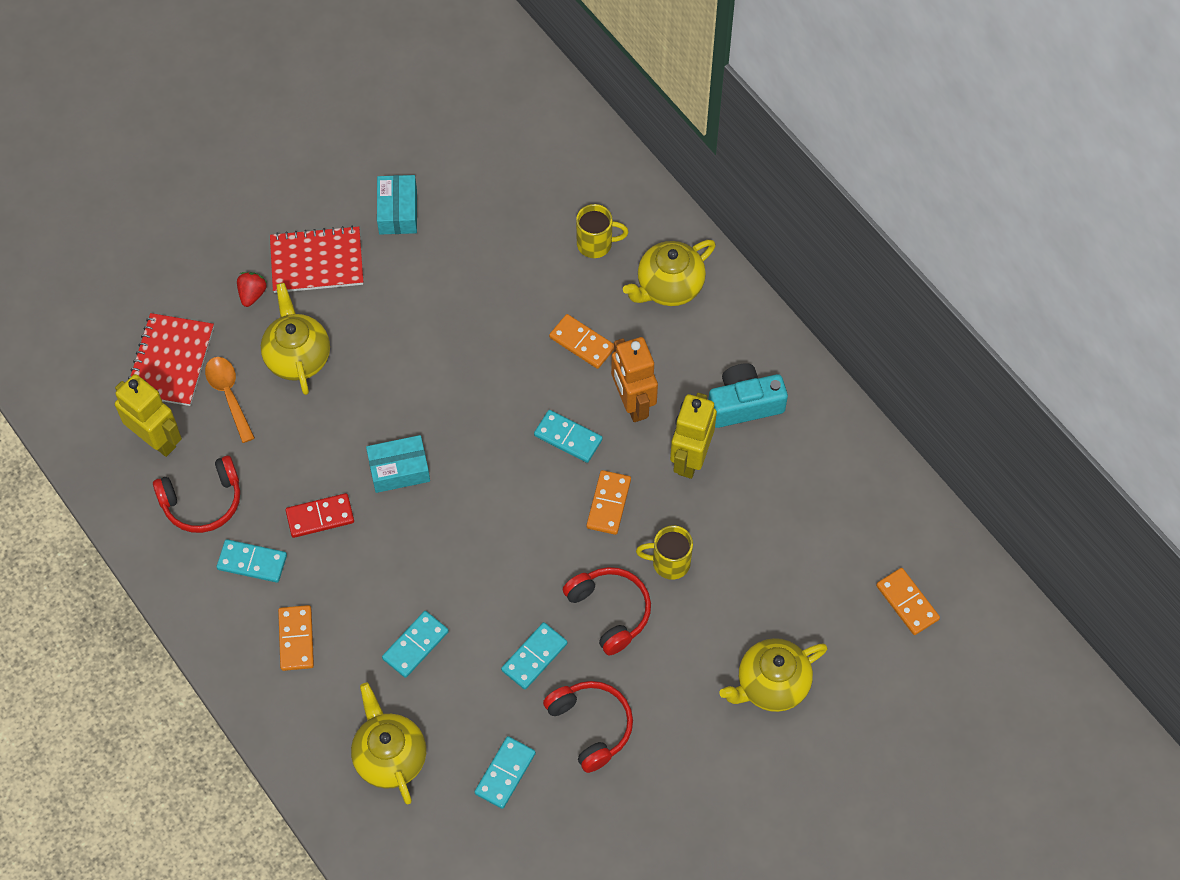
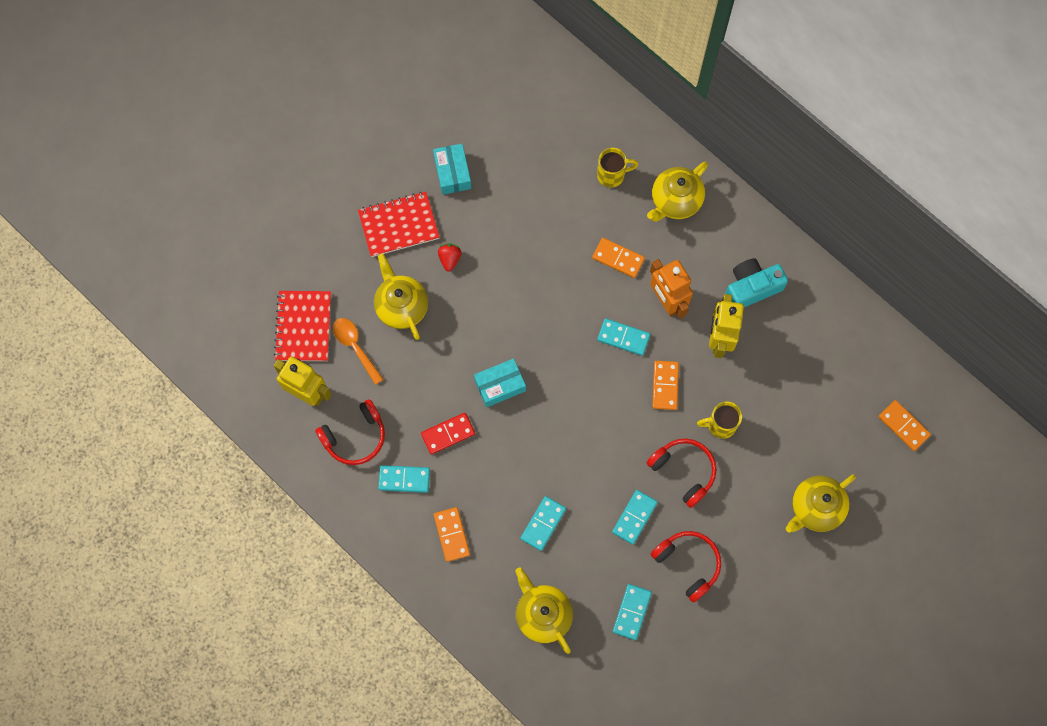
camera: 10 degrees left, 10 degrees up
(252, 294) = (354, 260): red strawberry -> red strawberry (449, 259)

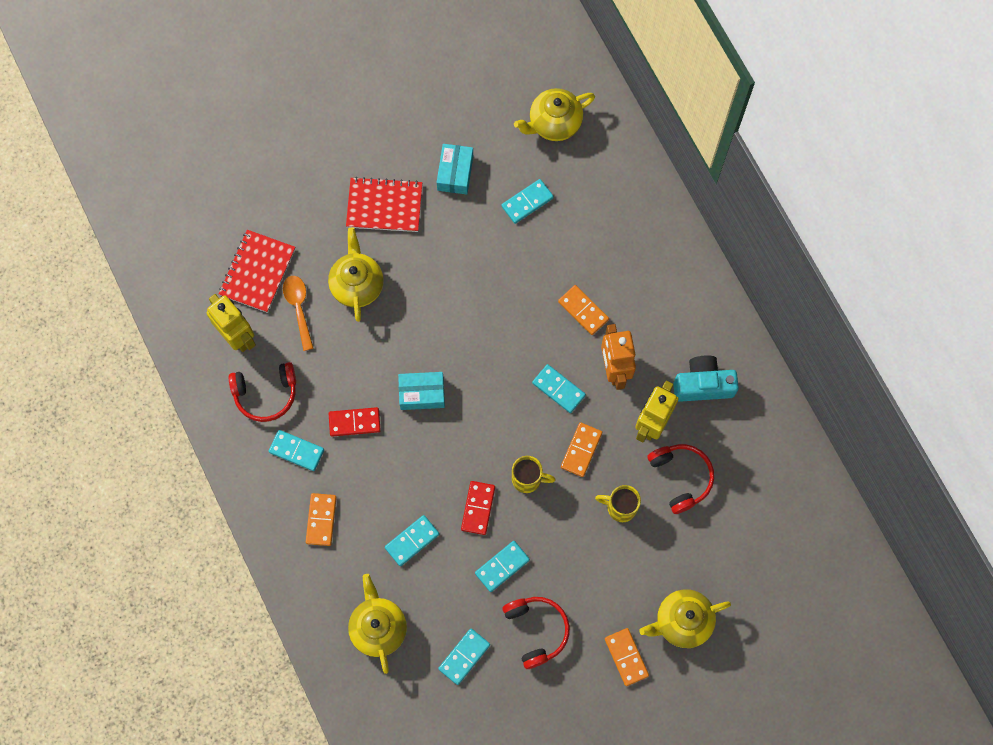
camera: 20 degrees right, 0 degrees up
(449, 259) = (420, 255): red strawberry -> none
(529, 177) = (527, 202): none -> turquoise domino
(592, 472) = (478, 508): none -> red domino
(612, 175) = (608, 227): yellow mug -> yellow mug (528, 479)
(675, 201) = (660, 274): yellow teapot -> yellow teapot (554, 123)
(684, 471) = (567, 539): red headphones -> red headphones (681, 477)
(903, 426) = (801, 573): orange domino -> orange domino (626, 657)

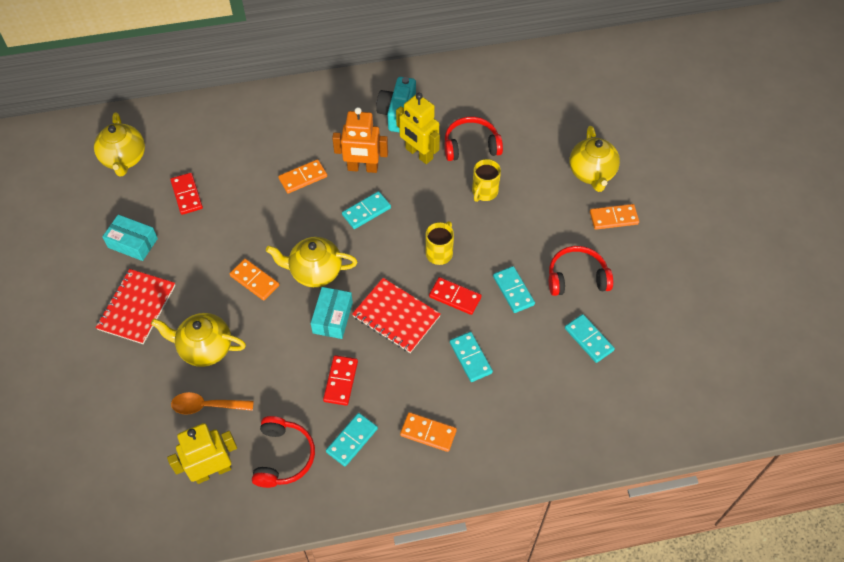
camera: 75 degrees left, 15 degrees down
(257, 272) = (152, 436): red notebook -> red notebook (396, 316)
(378, 627) = (546, 405): yellow teapot -> yellow teapot (315, 272)
(527, 202) = (187, 195): turquoise domino -> red domino
(581, 450) = (426, 208): orange domino -> orange domino (254, 281)

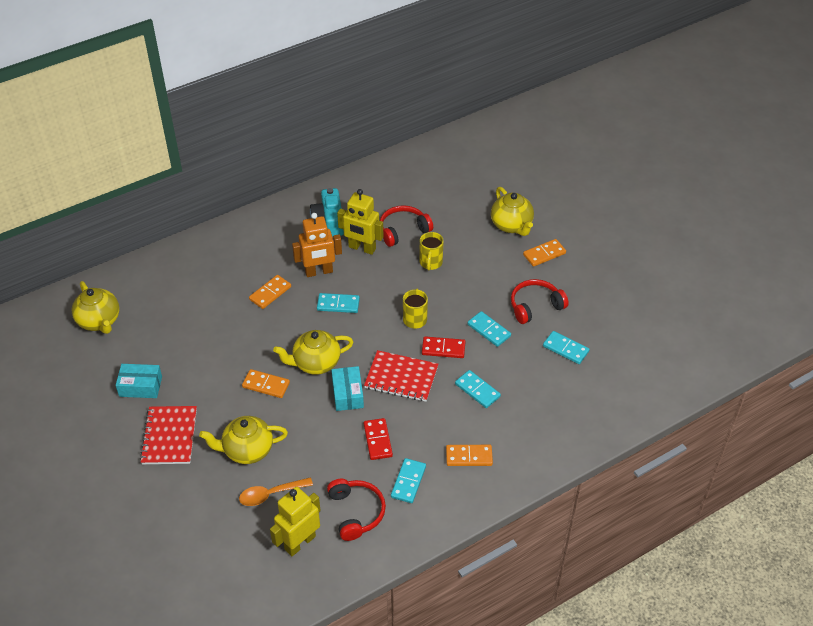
camera: 20 degrees left, 10 degrees down
(187, 195) = (172, 334): red domino -> none
(366, 211) = (338, 304): turquoise domino -> turquoise domino turned 60 degrees clockwise

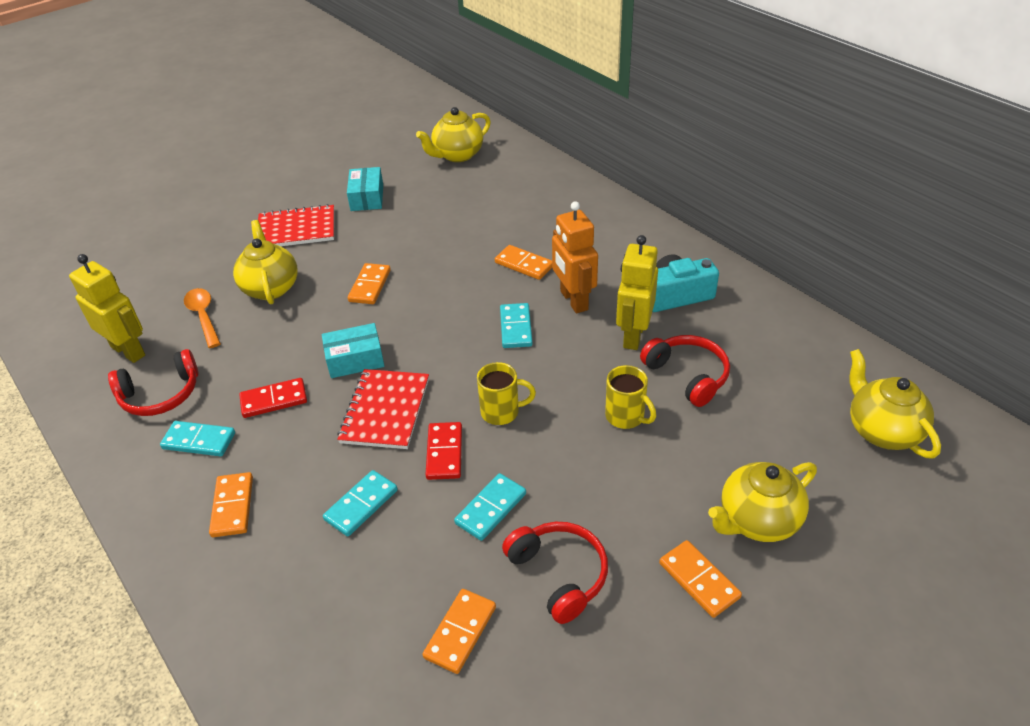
camera: 85 degrees right, 5 degrees down
(315, 363) = (407, 322): yellow teapot -> yellow teapot (882, 430)
(430, 263) = (626, 417): yellow mug -> yellow mug turned 135 degrees counterclockwise
(565, 349) = (460, 632): turquoise domino -> orange domino

